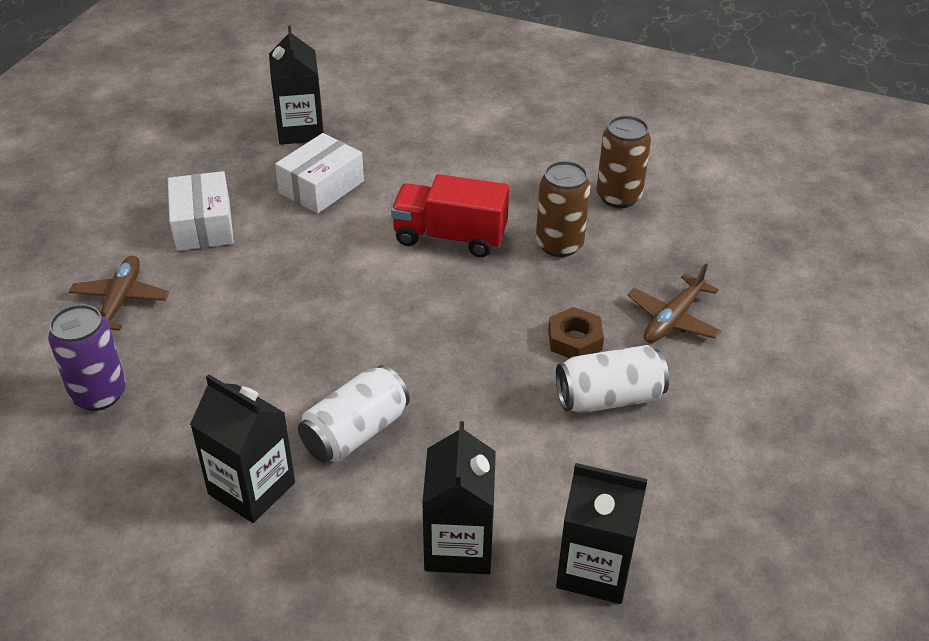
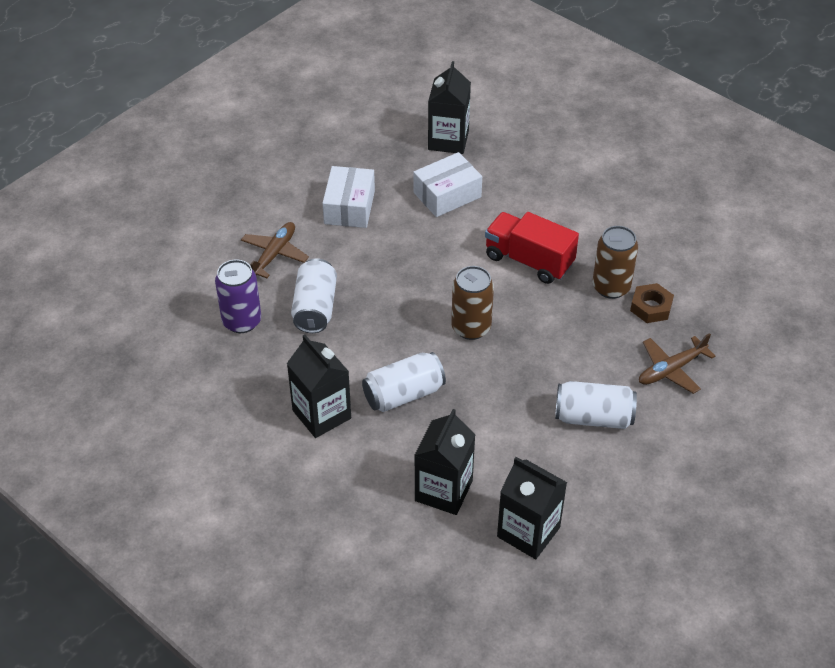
camera: 20 degrees right, 5 degrees up
(197, 353) = (315, 308): none -> white can
(574, 340) = (588, 367): brown nut -> brown nut (651, 307)
(618, 197) = (677, 257): brown can -> brown can (471, 328)

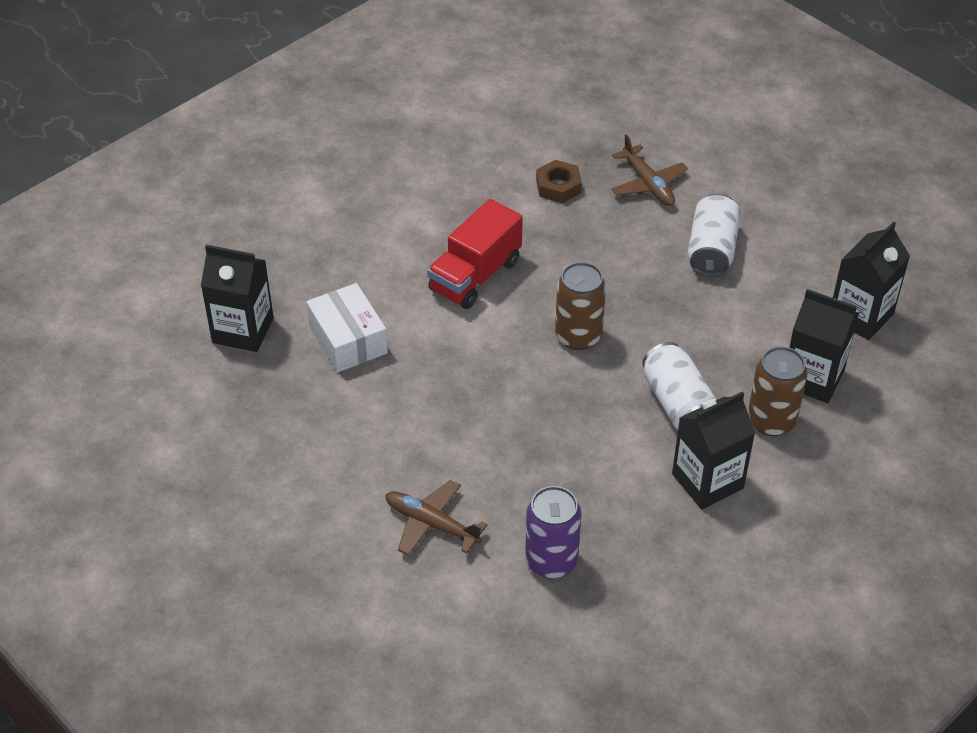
camera: 85 degrees left, 0 degrees up
(315, 308) = (534, 482): white can -> none
(349, 207) = (353, 440): white box -> none
(611, 287) = (525, 213): brown can -> brown can (771, 421)

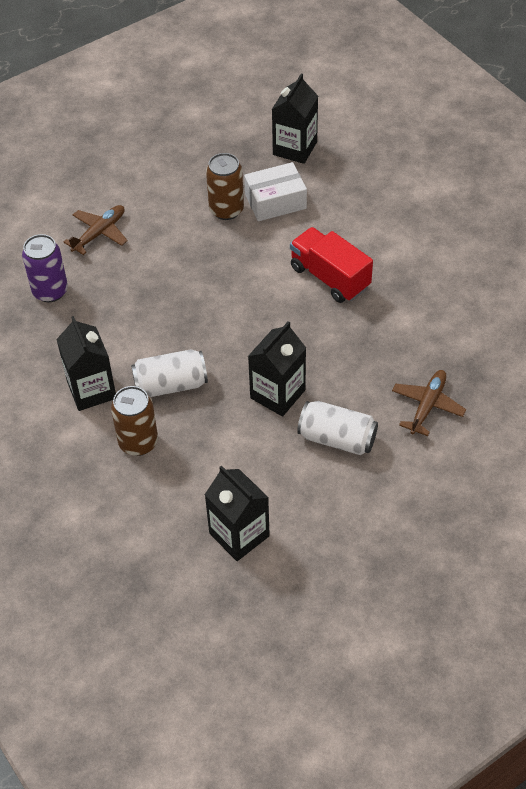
camera: 100 degrees right, 5 degrees up
(558, 186) = (429, 342): brown nut -> none
(578, 336) = (253, 333): brown can -> brown can (226, 210)
(647, 184) = (427, 406): brown plane -> brown plane turned 135 degrees clockwise
(813, 378) = (176, 481): black carton -> black carton (277, 394)

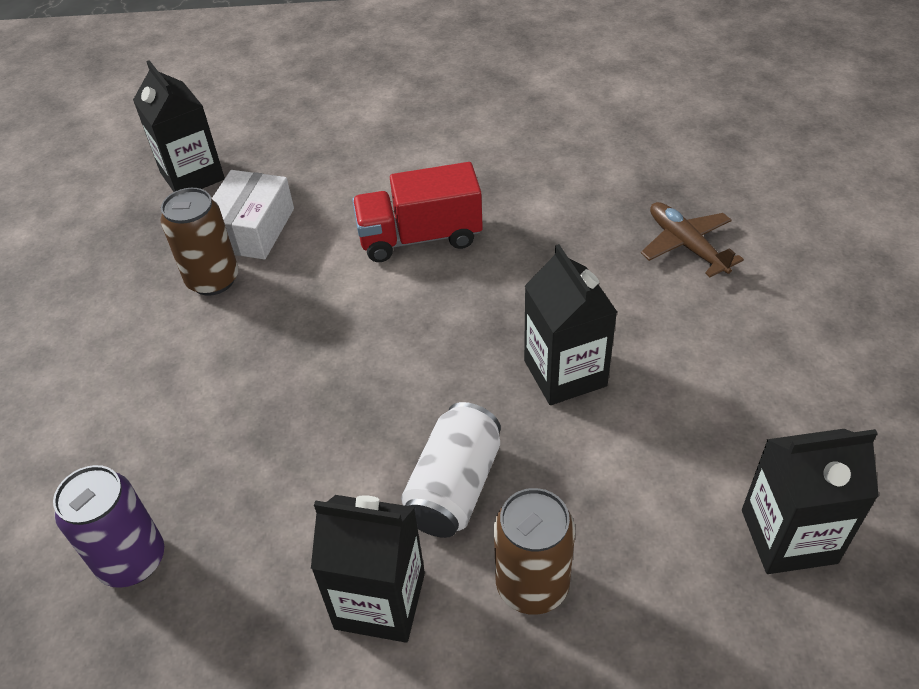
camera: 55 degrees left, 5 degrees down
(99, 233) = (95, 437): brown plane -> none
(337, 438) = (682, 348): white can -> none

